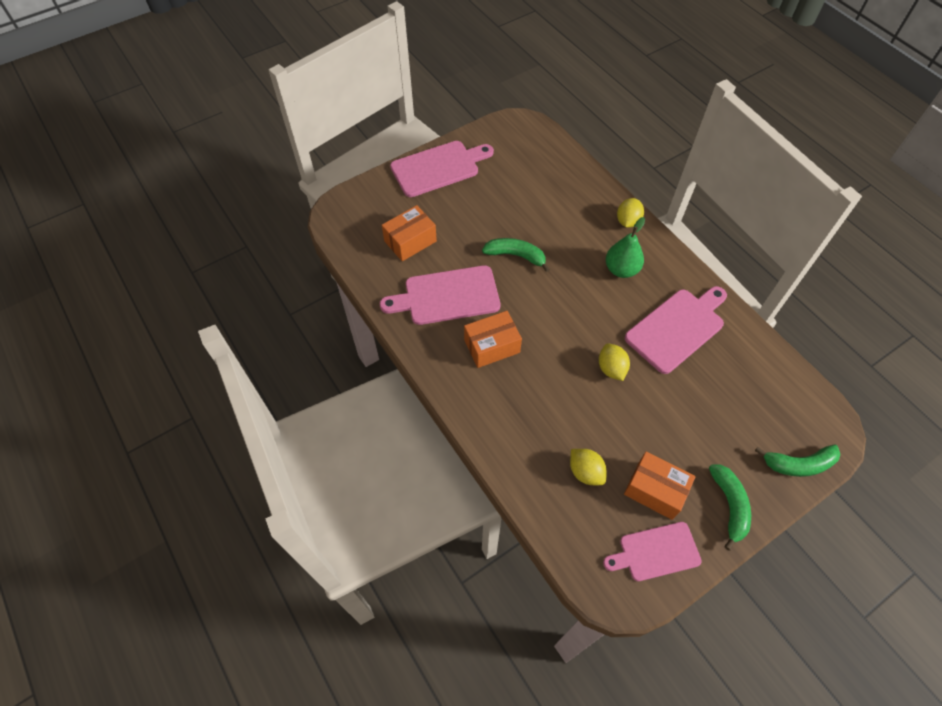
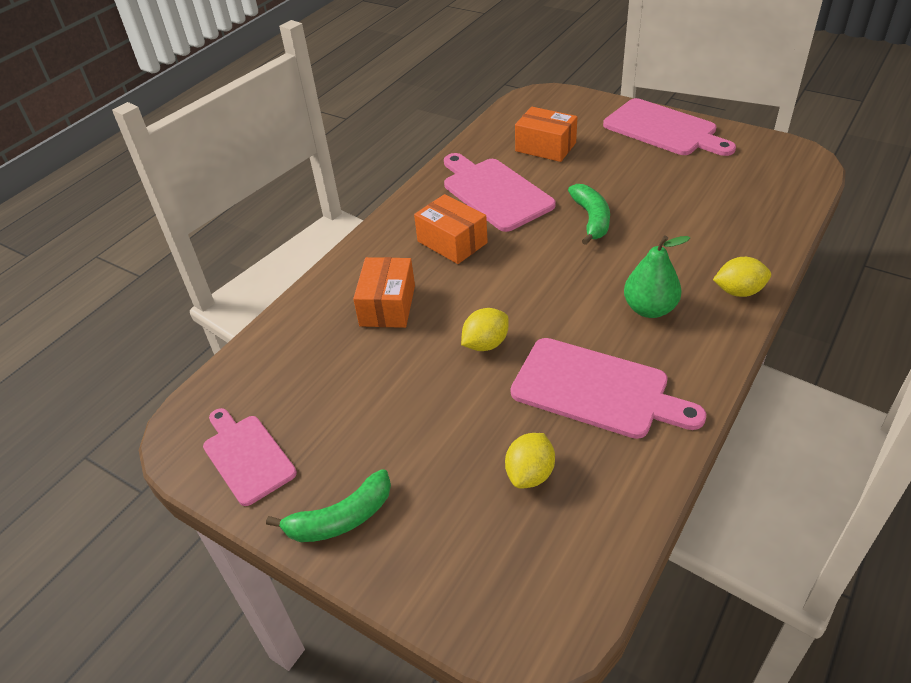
camera: 70 degrees right, 15 degrees down
(585, 472) = (328, 363): yellow lemon -> yellow lemon (530, 474)
(655, 490) = (331, 433): orange box -> orange box (387, 305)
(798, 464) = (448, 593): green banana -> none

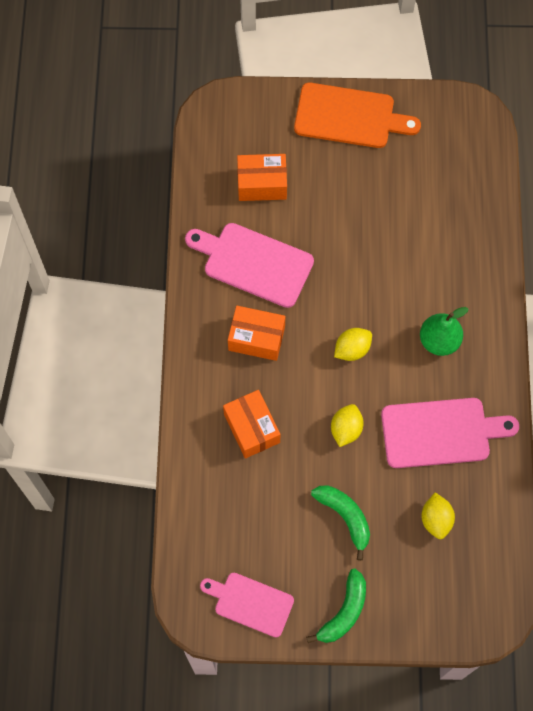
camera: 35 degrees left, 25 degrees up
(591, 219) = (349, 262): green banana -> green banana (345, 517)
(664, 129) = (349, 117): pink cutting board -> orange cutting board
(738, 291) = (490, 294): yellow lemon -> yellow lemon (352, 349)

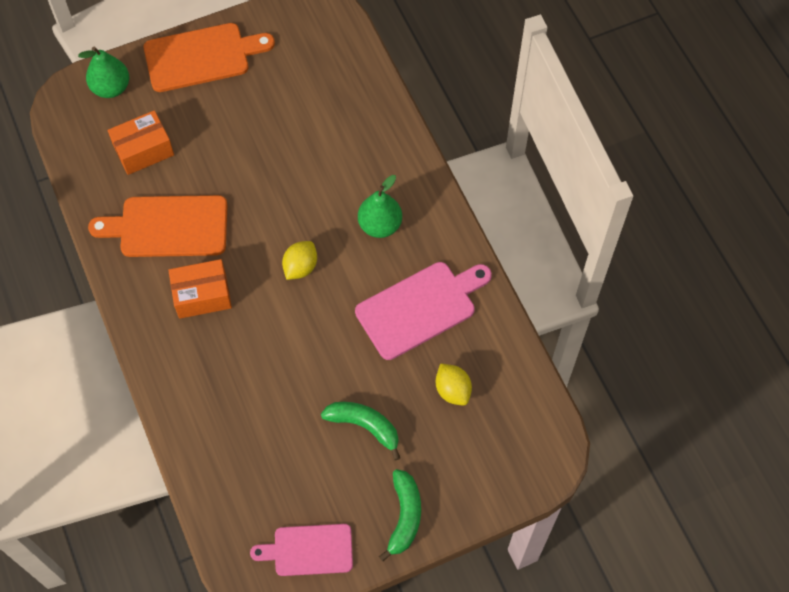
camera: 25 degrees left, 5 degrees down
(252, 428) = (235, 382): orange box -> none
(253, 263) = (168, 226): pink cutting board -> orange cutting board
(258, 114) = (111, 88): none -> green pear
(346, 429) = (328, 344): yellow lemon -> none

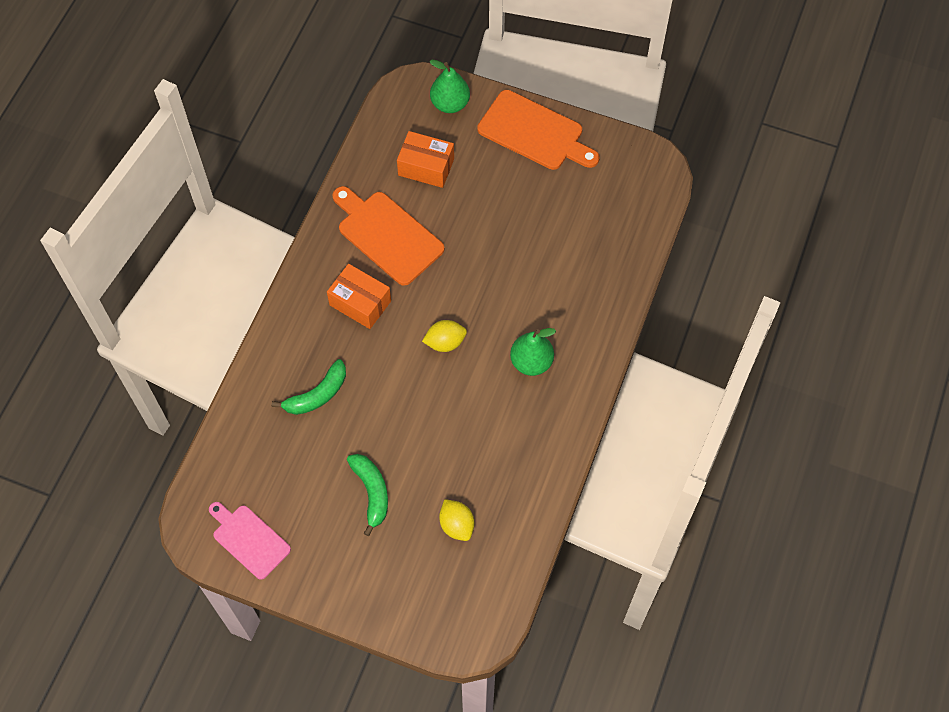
camera: 45 degrees right, 0 degrees up
(404, 516) = (332, 578): green banana -> green banana (317, 395)
(420, 308) = (496, 446): pink cutting board -> none
(452, 390) = (457, 525): yellow lemon -> yellow lemon turned 45 degrees counterclockwise

